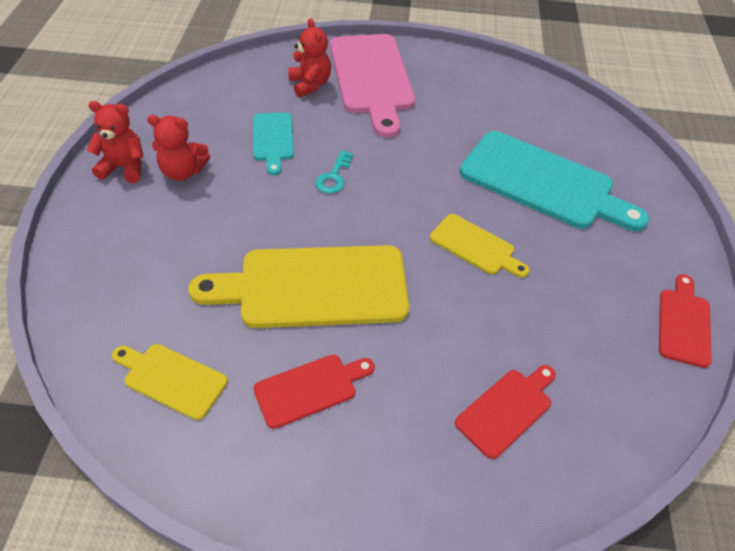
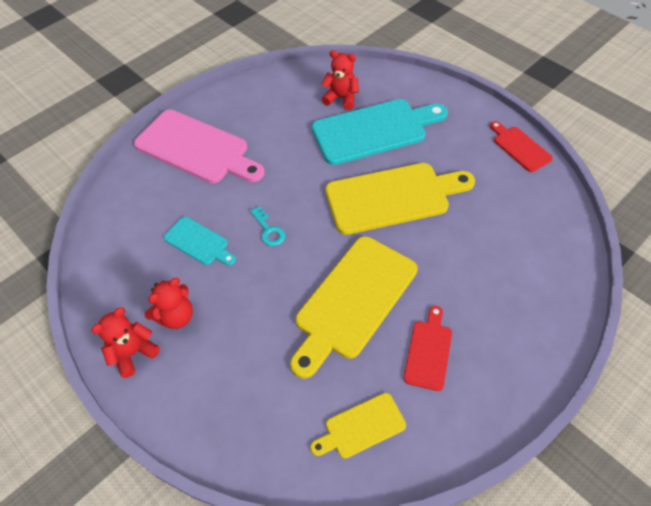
camera: 45 degrees left, 5 degrees up
(310, 85) = (165, 186): red teddy bear -> red teddy bear (341, 98)
(475, 246) = (393, 197): yellow cutting board -> yellow cutting board, size x1.96
(507, 409) = (514, 263): red cutting board -> none

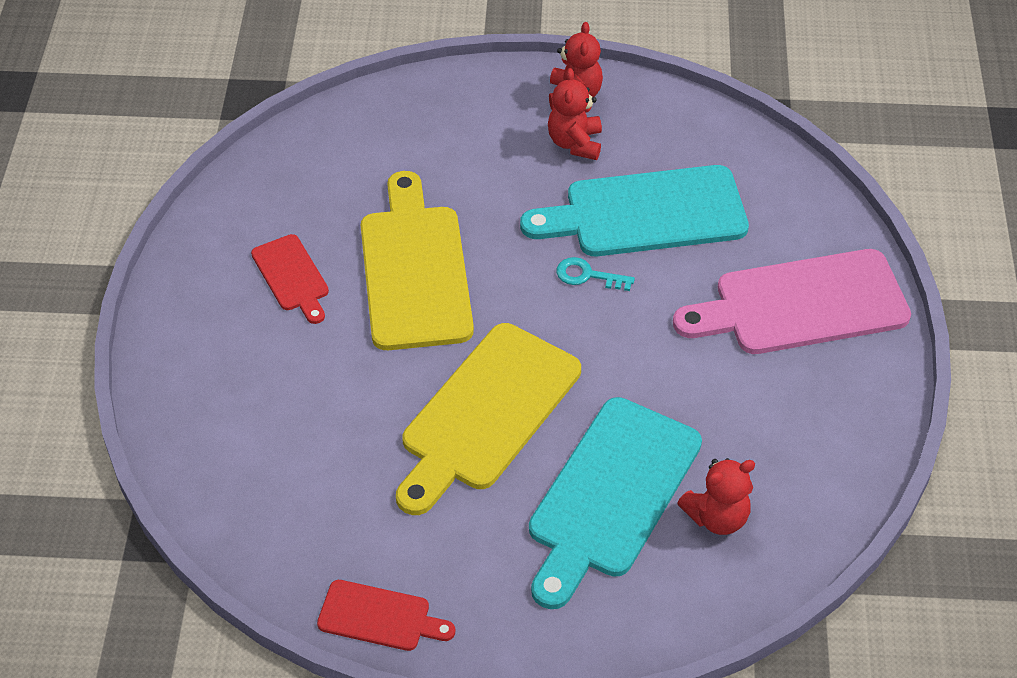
camera: 135 degrees right, 5 degrees down
(199, 242) = (646, 213): turquoise cutting board -> turquoise cutting board, size x1.96
(361, 427) = (303, 180): yellow cutting board -> none

